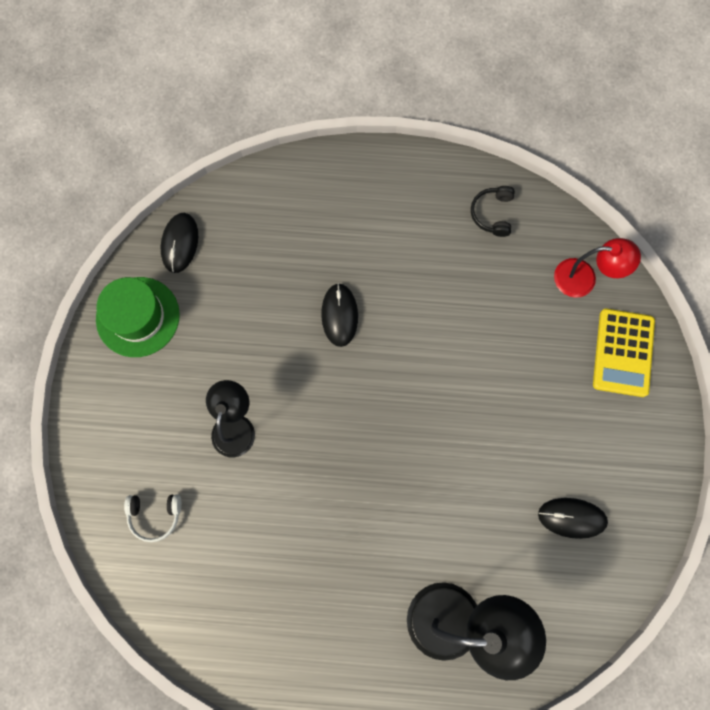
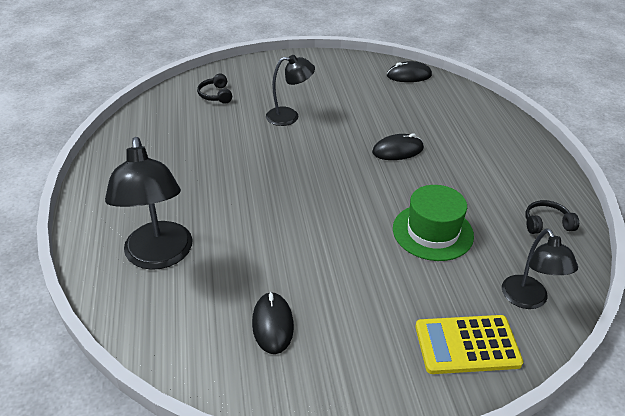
camera: 75 degrees right, 35 degrees down
(138, 317) = (348, 68): green hat -> green hat (432, 232)
(155, 515) = (216, 95): white headphones -> black headphones
(584, 278) = (528, 300): red lamp -> black lamp

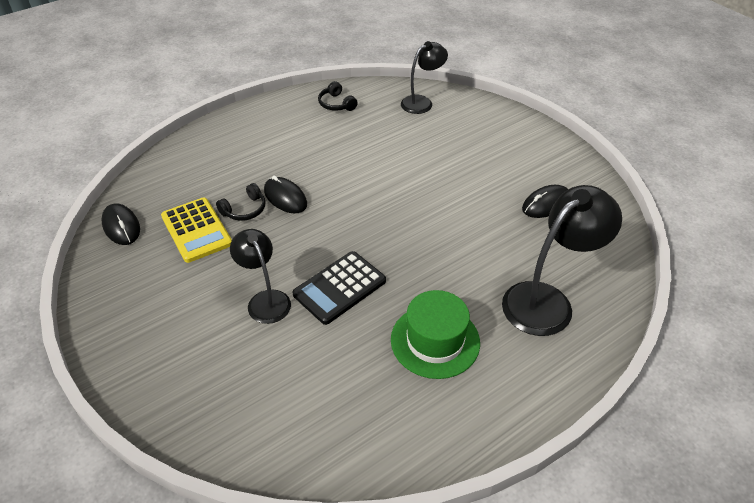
camera: 115 degrees left, 5 degrees up
(216, 95) = (249, 400): black headphones -> black headphones (244, 210)
(273, 150) = (340, 288): none -> black calculator
(432, 232) = (387, 153): green hat -> green hat (435, 341)
(467, 345) = (481, 119): yellow calculator -> yellow calculator (196, 230)

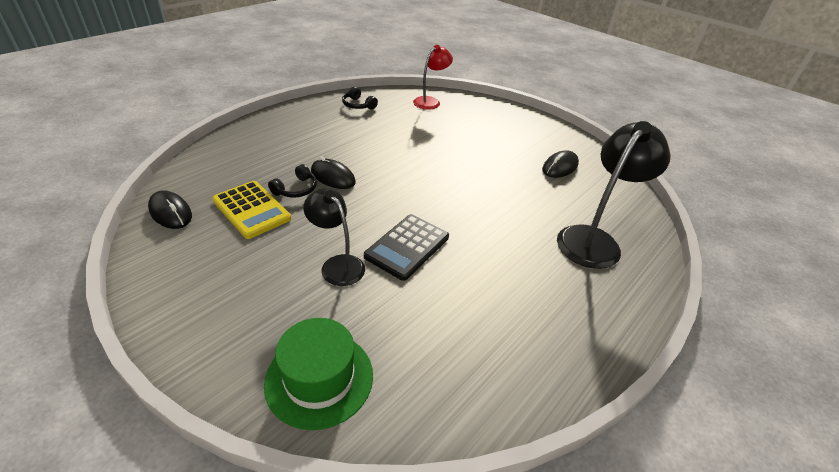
camera: 15 degrees left, 5 degrees down
(422, 102) = (430, 101): black lamp -> red lamp
(435, 341) = (512, 283): green hat -> green hat (319, 378)

